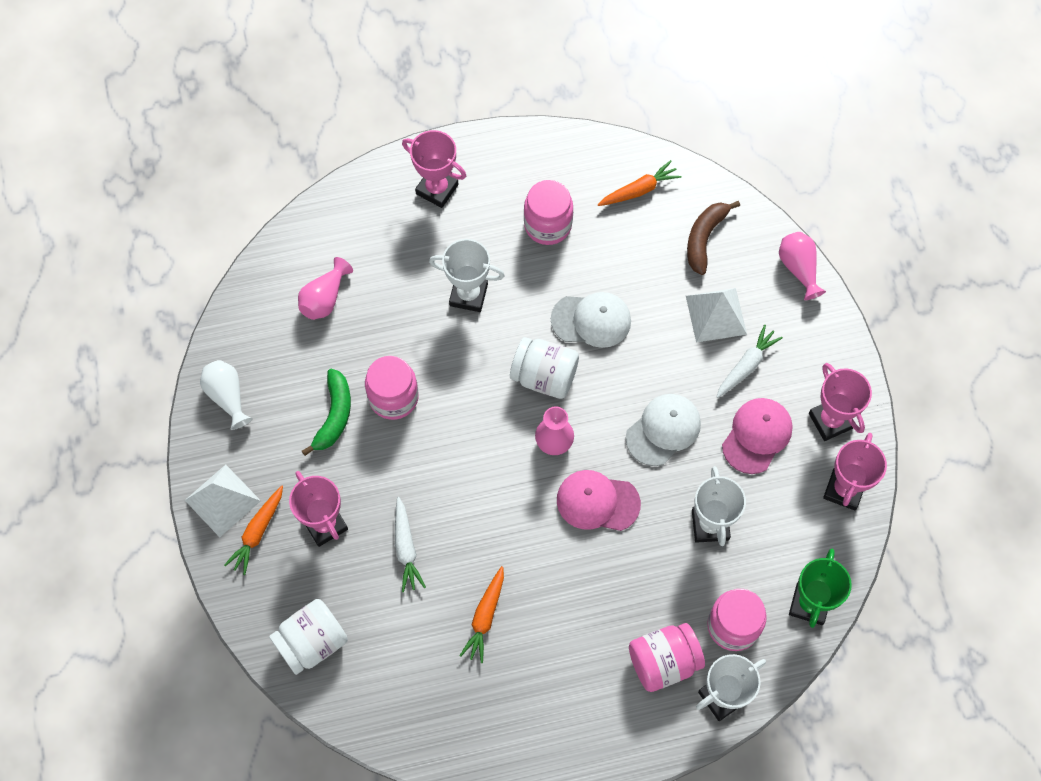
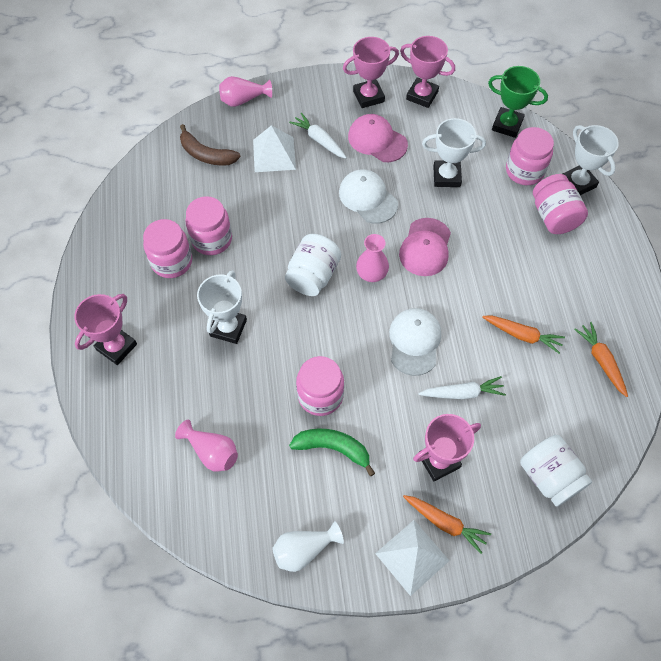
camera: 85 degrees left, 5 degrees down
(582, 262) = (212, 239): none -> pink jar
(591, 320) = (266, 237): white cap -> white cap (414, 342)
(639, 190) = (153, 193): orange carrot -> orange carrot (601, 361)

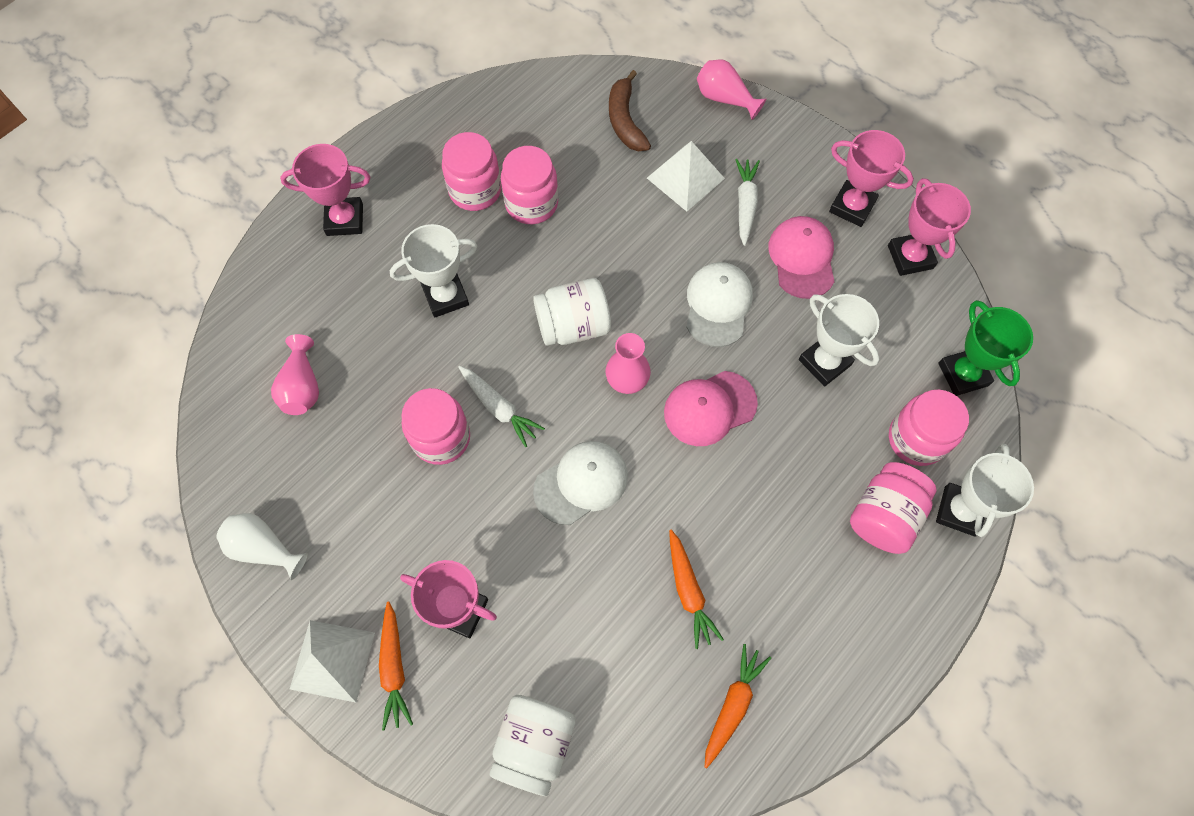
camera: 50 degrees right, 5 degrees up
(333, 448) = (392, 494): green banana -> none
(462, 393) = (561, 577): white carrot -> white carrot (499, 408)

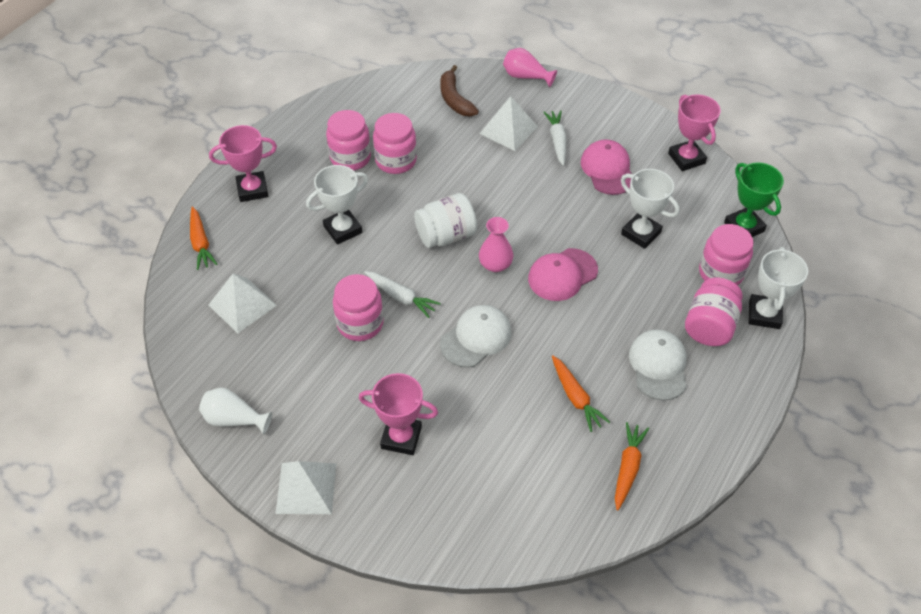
camera: 10 degrees left, 15 degrees down
(302, 387) = (242, 305): pink vase -> white pyramid
(394, 667) = (357, 485): orange carrot -> orange carrot (201, 243)
(534, 744) = (480, 519): white jar -> none
(718, 305) = (552, 207): white cap -> white cap (658, 366)
(852, 206) = (636, 132): pink trophy -> none

